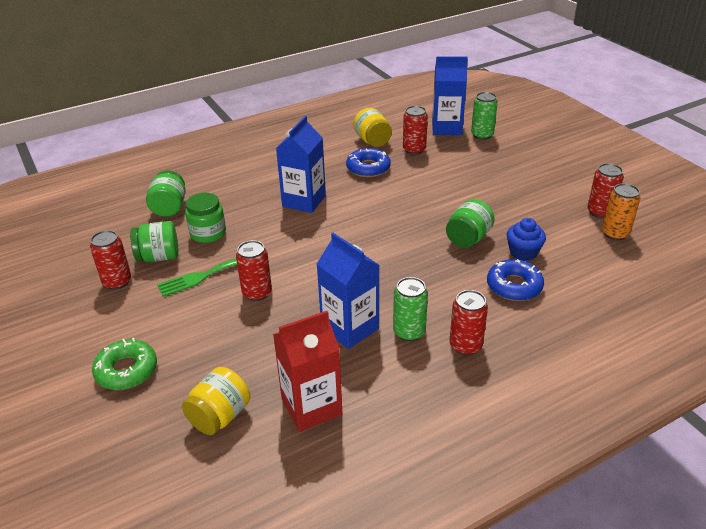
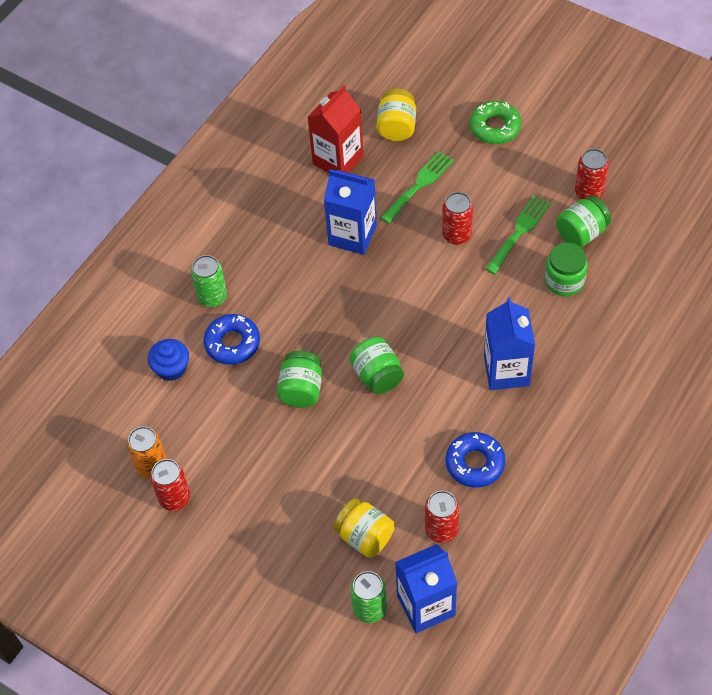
camera: 155 degrees right, 20 degrees up
(169, 207) = (638, 297): green jar -> green jar (377, 375)
(250, 347) = (419, 185): none -> green fork
(372, 141) = (506, 525): yellow jar -> yellow jar (365, 536)
(409, 332) = (302, 253): green can -> green can (212, 297)
(465, 345) = (250, 260): red can -> none
(523, 252) = (238, 393): blue cupcake -> blue cupcake (171, 368)

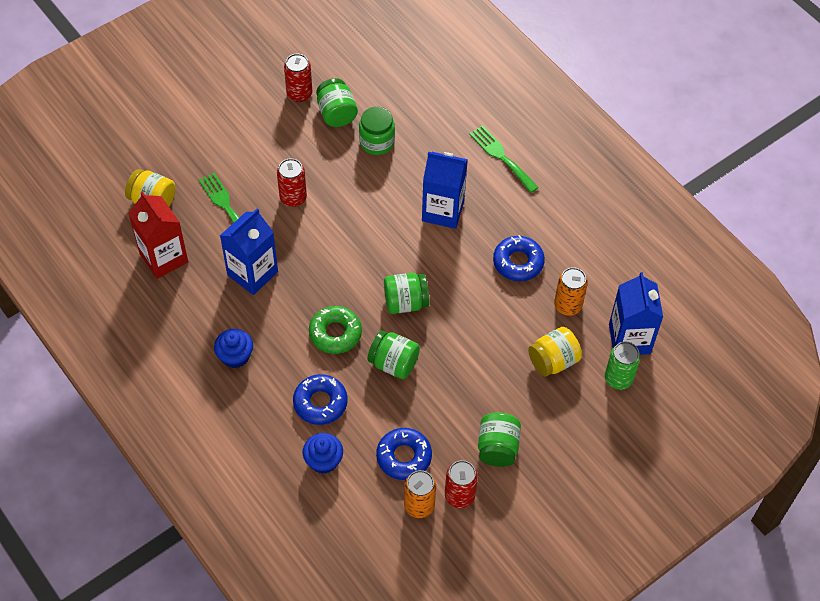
camera: 75 degrees left, 0 degrees up
(200, 434) = (404, 457): none -> blue donut
(212, 297) = (262, 404): green can -> none
(241, 515) = (497, 448): none -> green jar
(255, 256) = (235, 356): none -> blue cupcake
(441, 529) = (568, 305): red can -> orange can
(495, 127) = (196, 131): green donut -> green donut (335, 333)
(519, 231) = (313, 154): green fork -> green fork (501, 156)

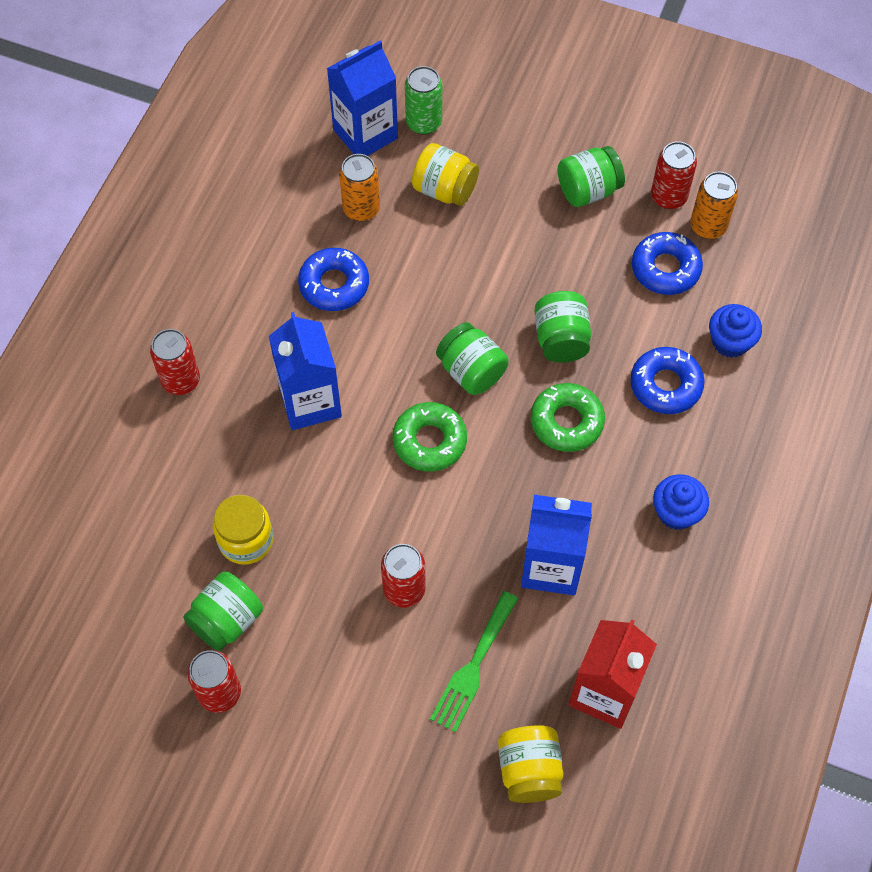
camera: 120 degrees left, 5 degrees up
(374, 256) = (429, 441): none -> green donut
(377, 142) = (246, 540): green jar -> yellow jar
(501, 156) = (180, 380): green fork -> red can

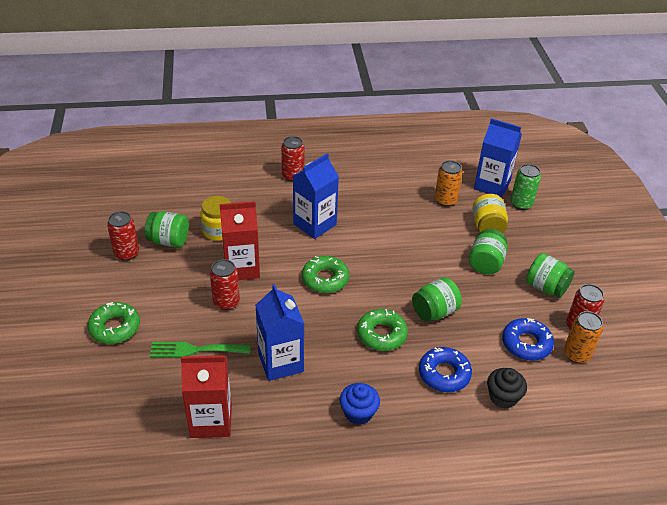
camera: 60 degrees right, 20 degrees down
(334, 284) = (391, 207): blue donut -> none
(346, 540) = (242, 268): none -> red carton
(372, 761) = (115, 327): none -> green donut
(471, 371) = (382, 280): green jar -> green jar (485, 263)
(529, 770) = (140, 401): yellow jar -> none
(730, 341) = (503, 397): blue cupcake -> black cupcake

